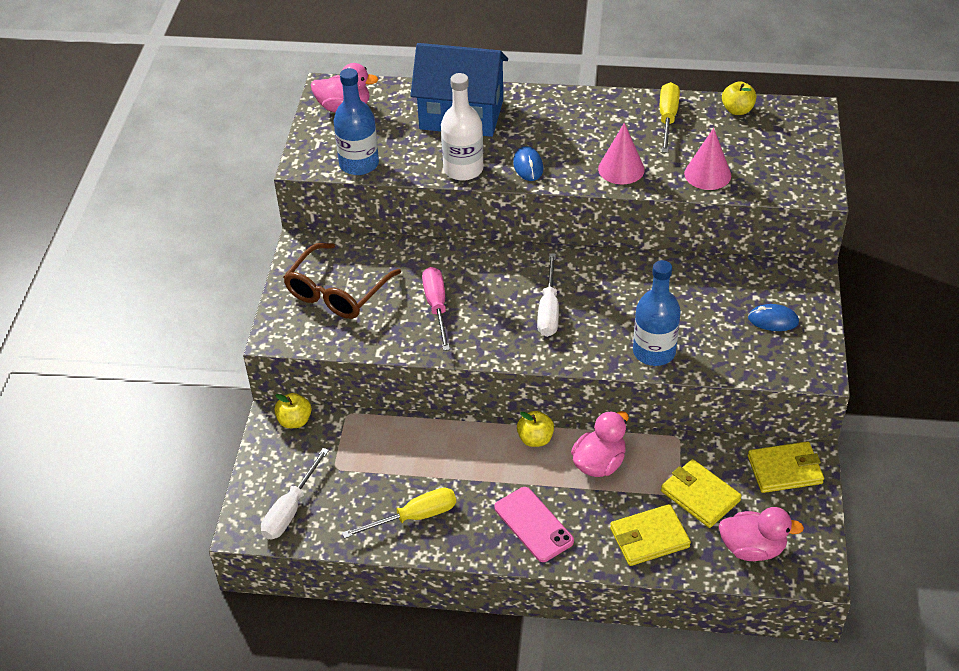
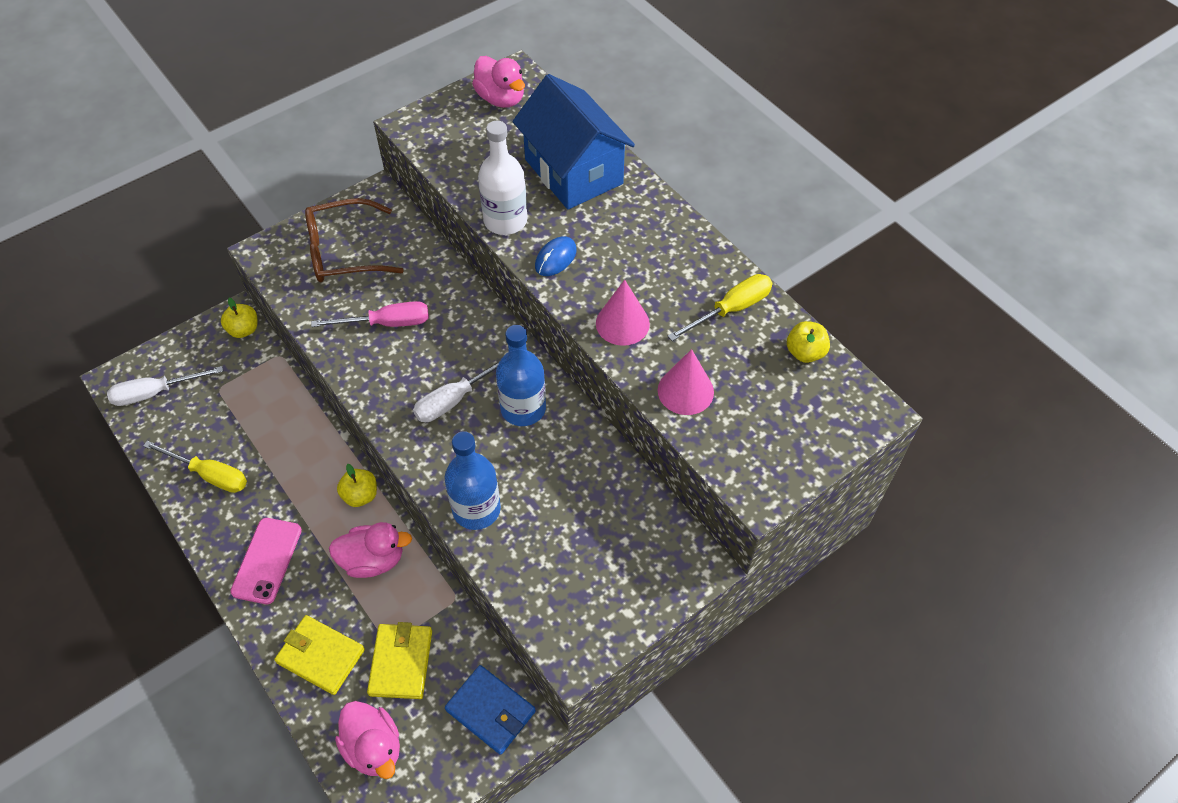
camera: 45 degrees right, 10 degrees up
(359, 164) = (442, 155): blue bottle -> blue bottle (523, 408)
(437, 307) = (387, 323): pink screwdriver -> pink screwdriver turned 45 degrees clockwise
(773, 320) = (607, 575): blue mouse -> none
(784, 470) = (490, 710): yellow wallet -> blue wallet

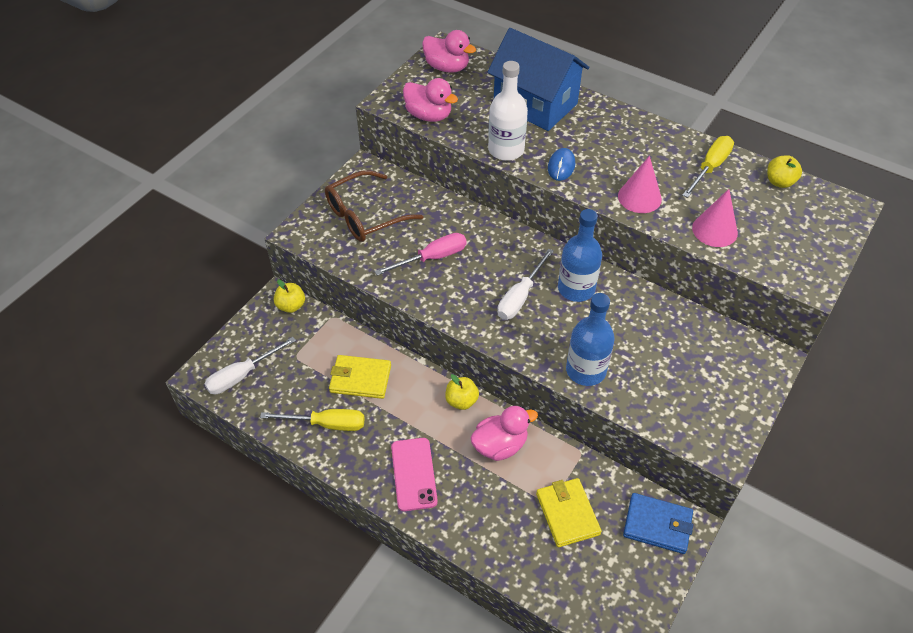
camera: 20 degrees left, 5 degrees down
(321, 656) = (501, 531): yellow wallet -> yellow wallet (360, 379)
(374, 747) = (584, 584): pink duck -> pink duck (429, 115)

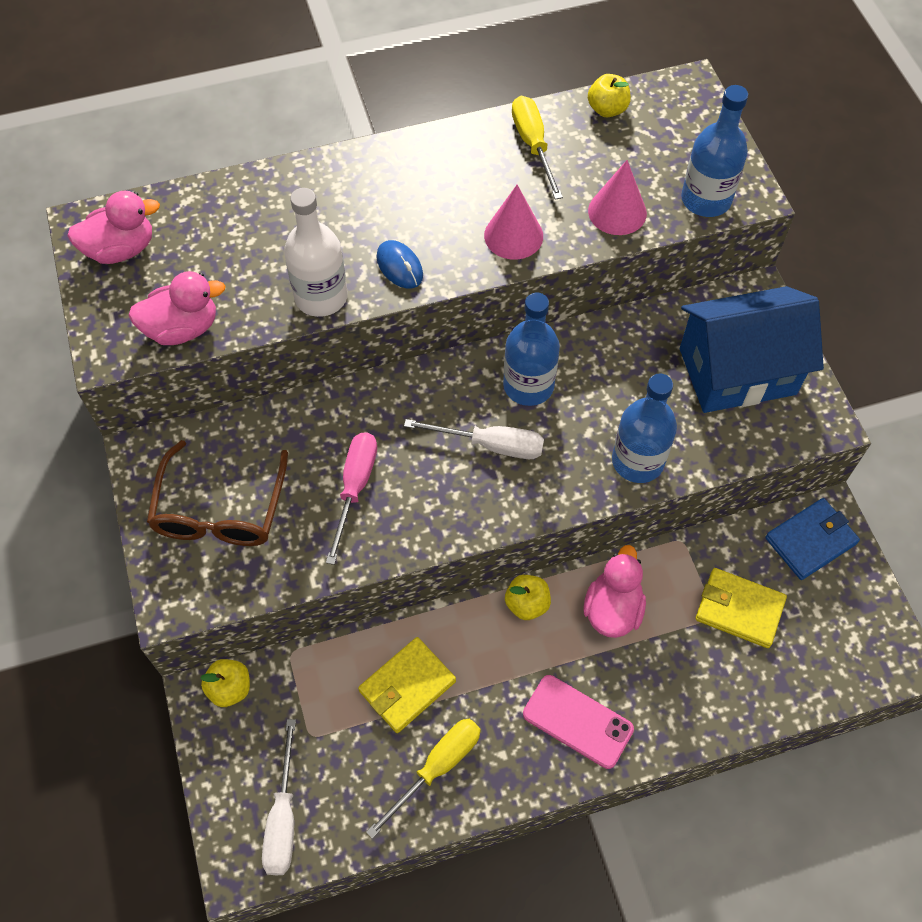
camera: 50 degrees left, 10 degrees up
(520, 297) = (491, 445): white screwdriver -> white screwdriver turned 60 degrees counterclockwise
(535, 104) = (280, 215): blue house -> blue house (737, 371)
(779, 264) = (706, 199): none -> blue bottle

